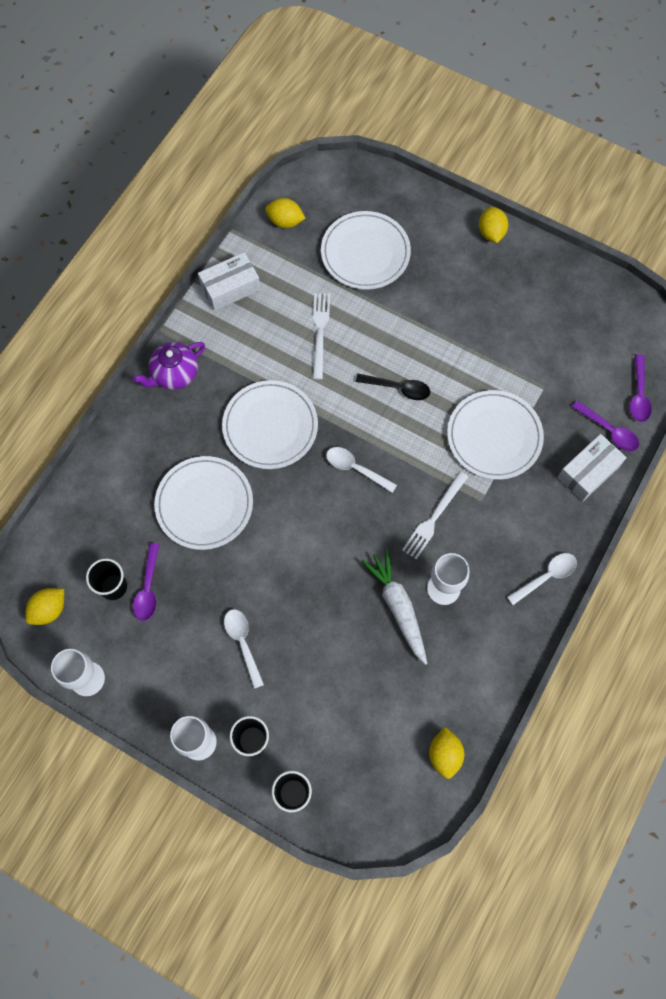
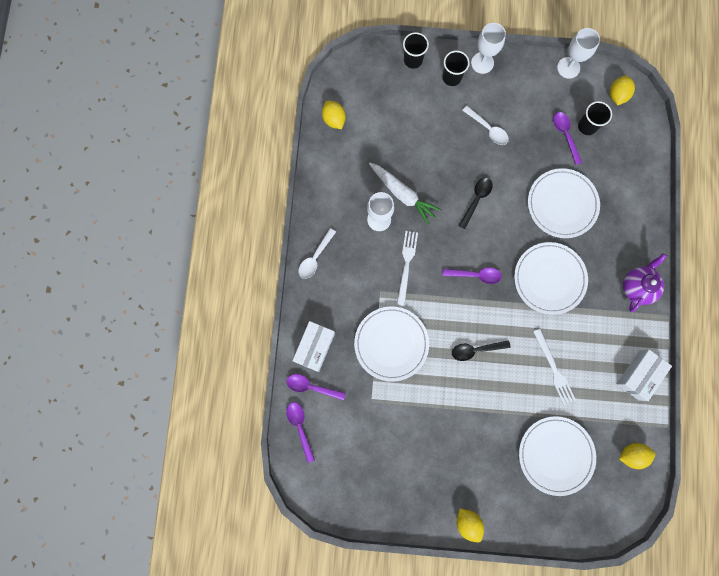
camera: 155 degrees right, 10 degrees up
(307, 557) = (476, 199): none -> black spoon
(355, 468) = (475, 275): white spoon -> purple spoon

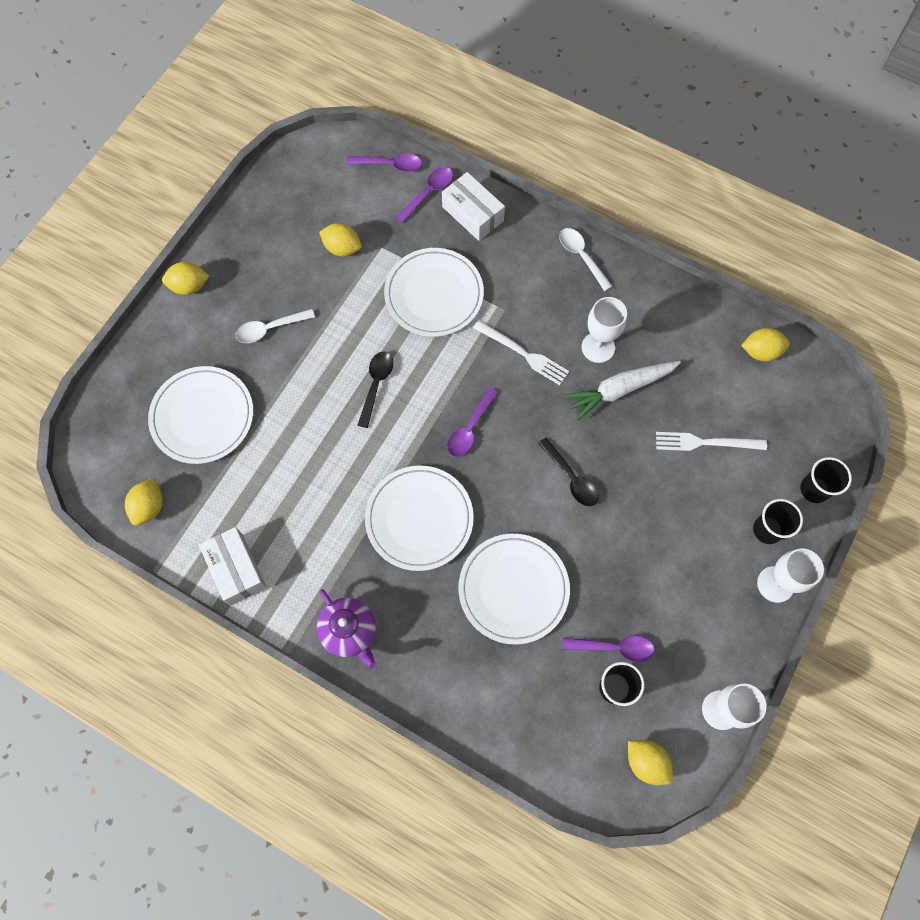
camera: 115 degrees right, 10 degrees down
(385, 426) = (342, 248): none -> yellow lemon
(488, 129) = (668, 542): white spoon -> white spoon (270, 329)
(554, 369) = (302, 466): white fork -> white fork (705, 442)

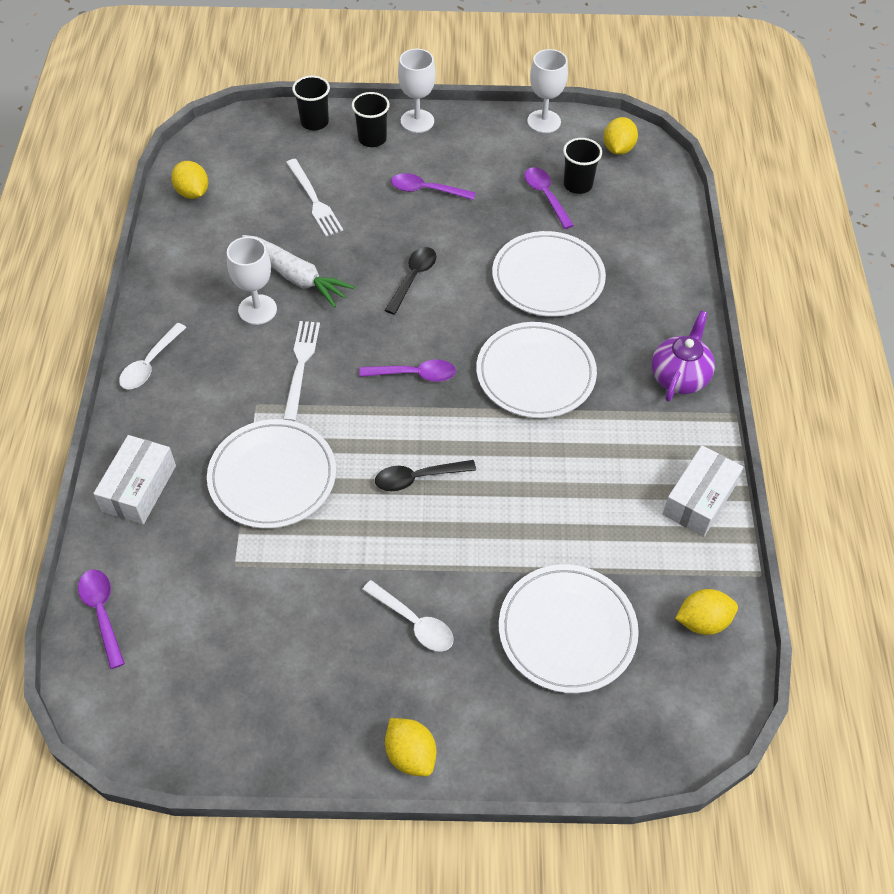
camera: 120 degrees left, 15 degrees down
(342, 248) = (258, 603): yellow lemon -> none
(428, 193) = (128, 548): purple spoon -> purple spoon (426, 190)

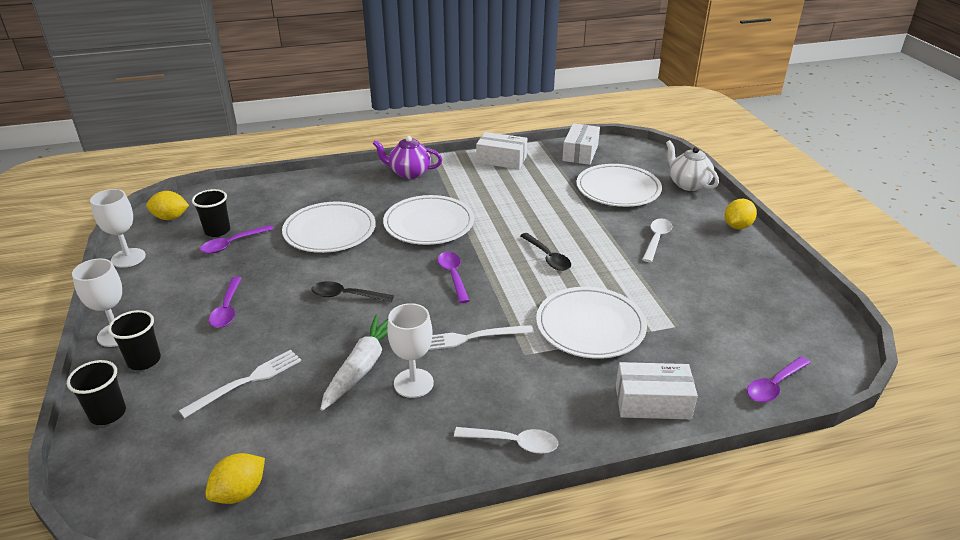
camera: 105 degrees left, 20 degrees down
(556, 746) = (688, 184): none -> white teapot
(702, 621) = (580, 153): yellow lemon -> white box

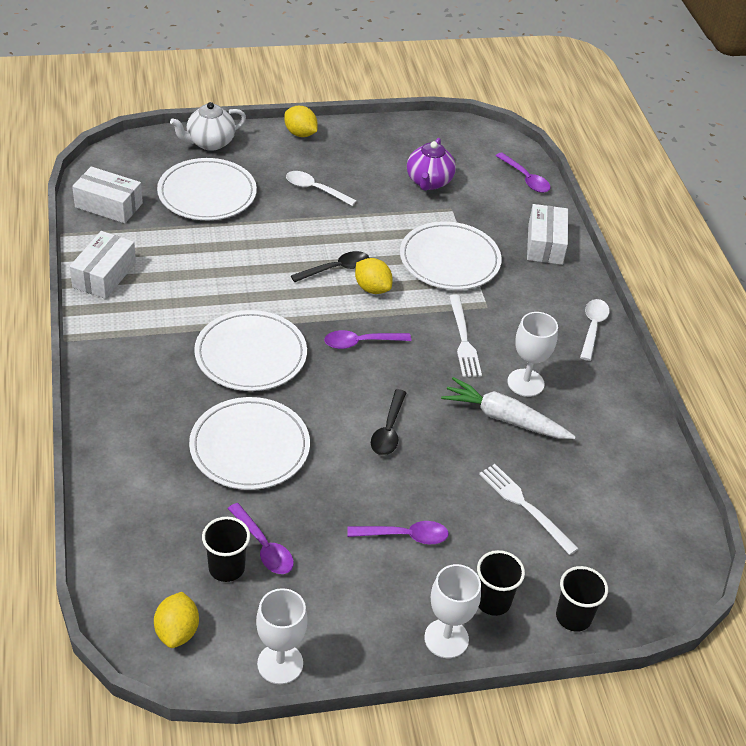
camera: 90 degrees left, 10 degrees up
(240, 492) = (658, 498): yellow lemon -> yellow lemon (372, 288)
(409, 173) = (114, 365): purple teapot -> purple teapot (428, 182)

